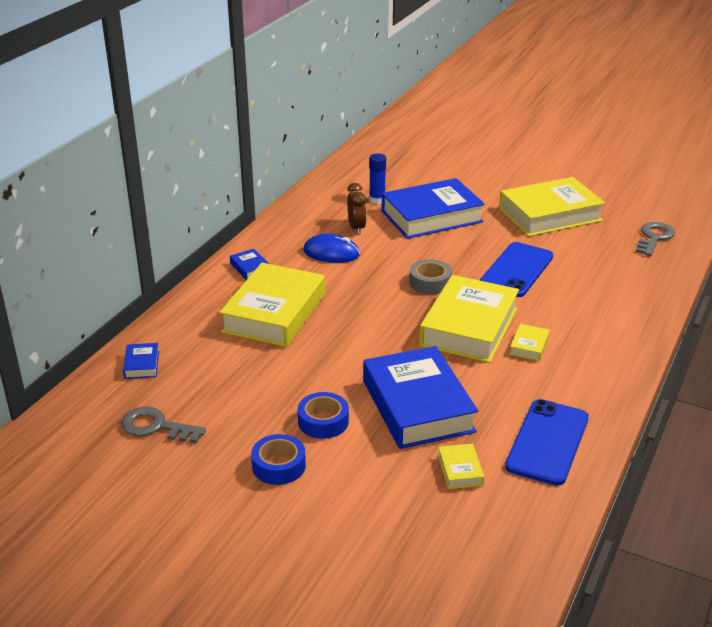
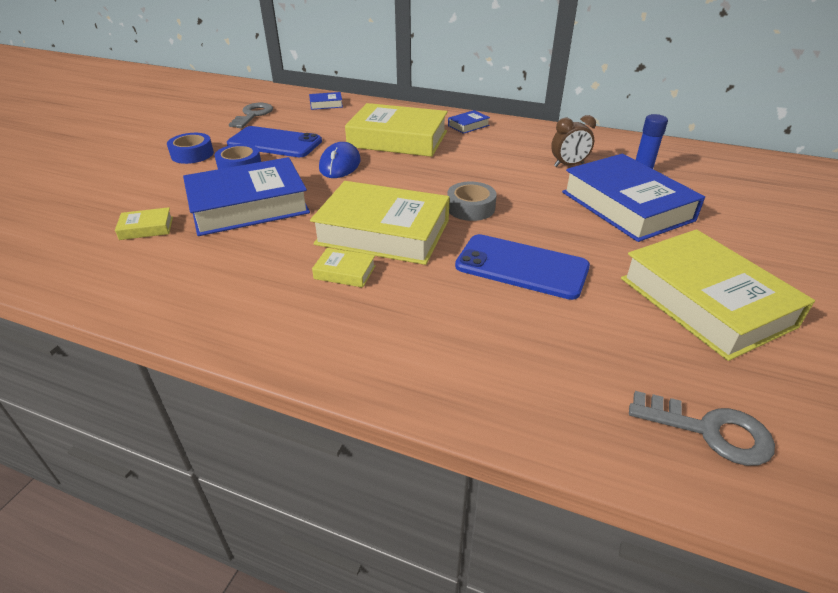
camera: 85 degrees right, 5 degrees up
(331, 253) = (511, 156): blue mouse -> blue mouse (340, 164)
(547, 442) = (163, 279): blue phone -> blue phone (275, 143)

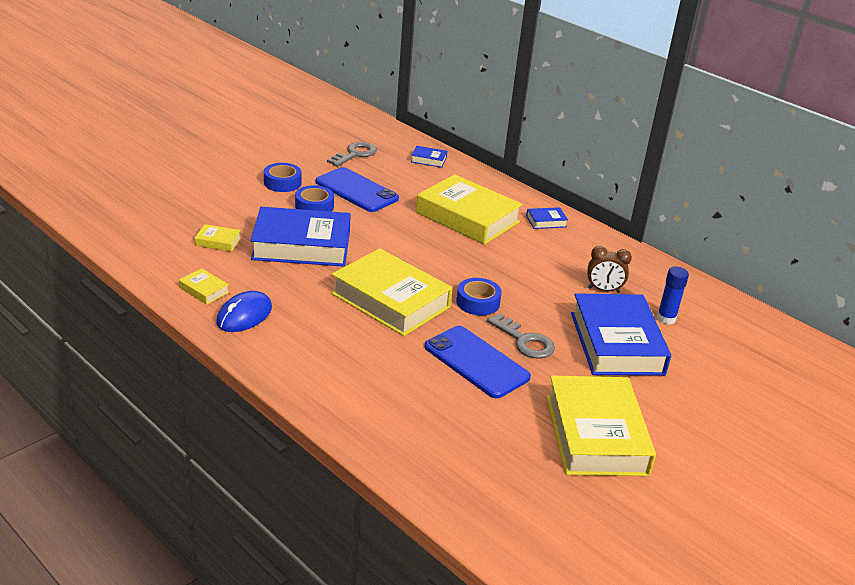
camera: 20 degrees right, 5 degrees down
(340, 164) = (398, 229): blue mouse -> blue mouse (244, 315)
(345, 272) = (340, 322): yellow book -> yellow book (204, 290)
(470, 208) = (478, 302): grey tape -> blue tape
(710, 431) = (504, 505): grey key -> grey key (525, 341)

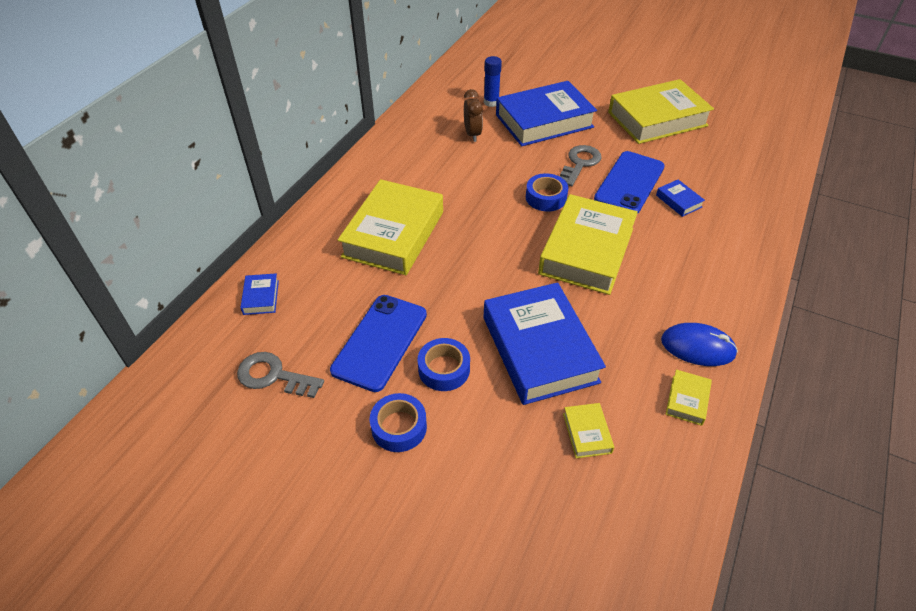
camera: 105 degrees left, 15 degrees up
(546, 221) = (370, 180): blue book -> blue book (678, 201)

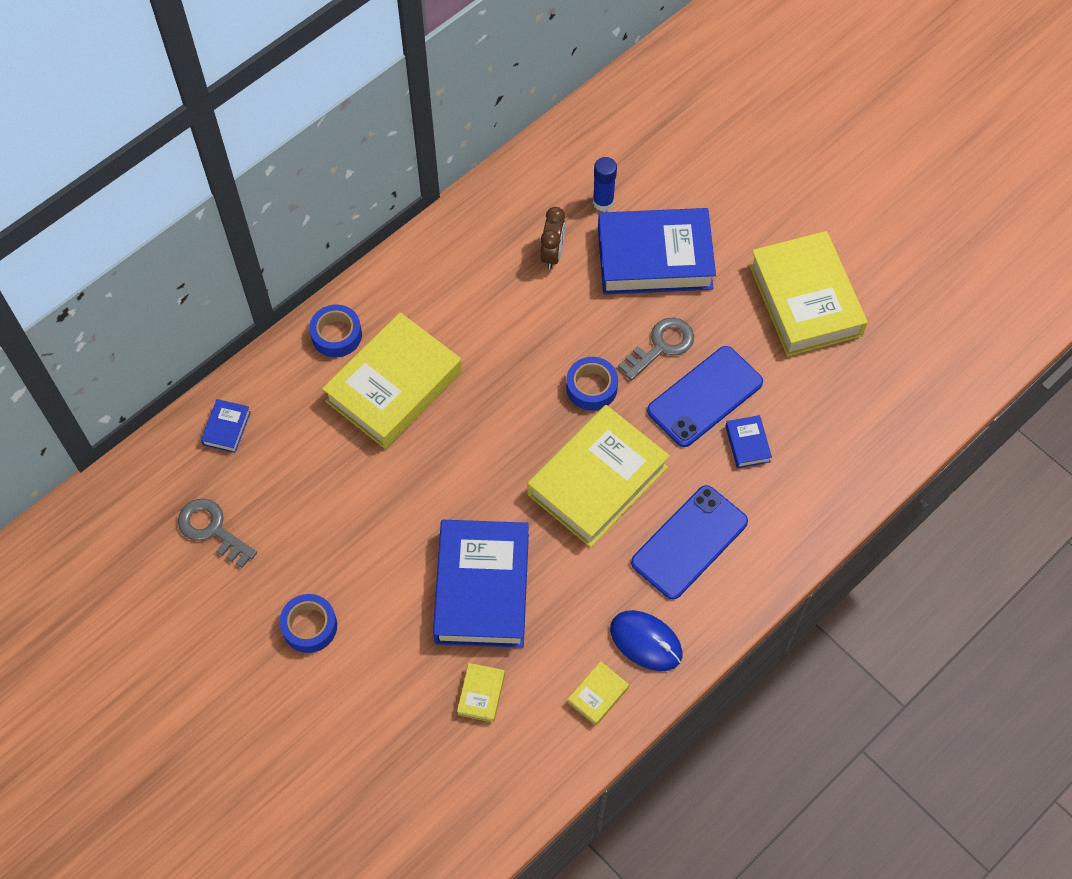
camera: 20 degrees right, 15 degrees up
(380, 342) = (327, 525): blue phone -> blue phone (689, 542)
(444, 369) = (377, 578): blue tape -> blue tape (336, 335)
(657, 119) = (805, 300): yellow book -> yellow book turned 75 degrees clockwise

